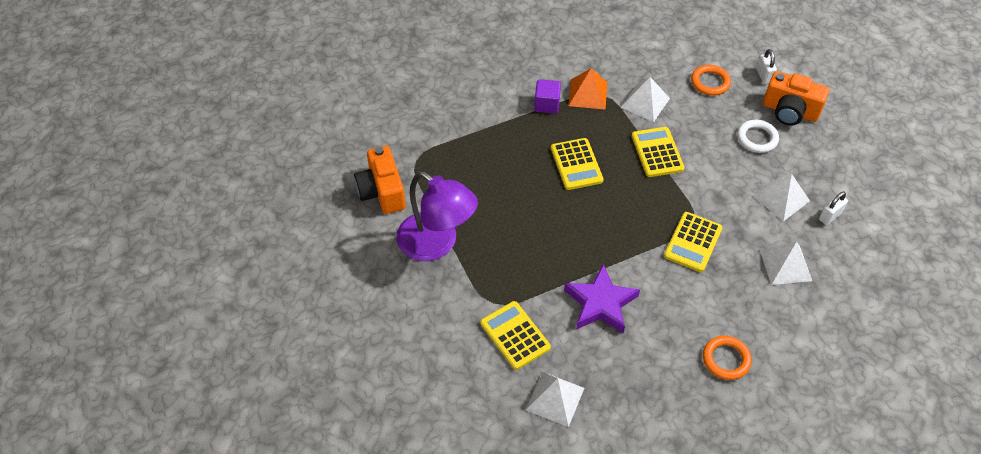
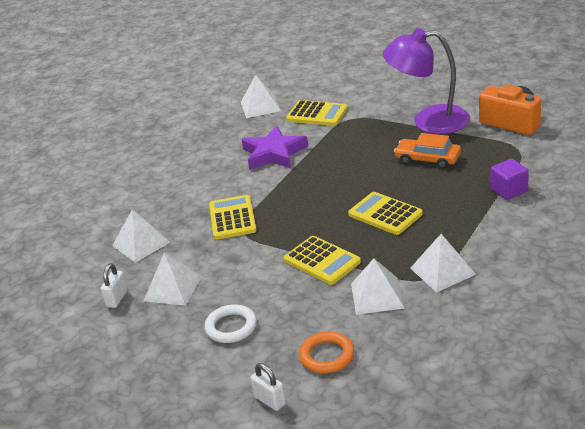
camera: 150 degrees right, 20 degrees down
(488, 198) = (428, 159): none -> orange car
(547, 104) = (469, 241): purple cube -> purple cube (509, 190)
(588, 94) = (442, 271): orange pyramid -> white pyramid
(726, 359) = (157, 172): orange ring -> none
(789, 111) = (212, 375): orange camera -> none

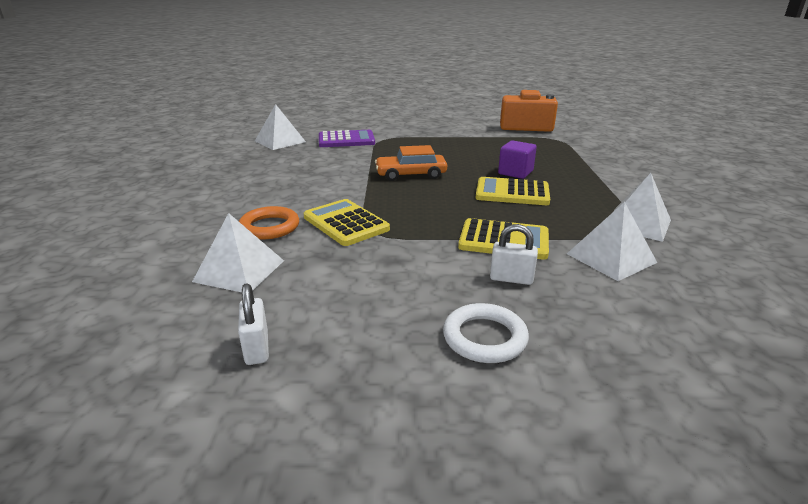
camera: 35 degrees left, 5 degrees down
(173, 288) = (341, 311): white pyramid -> none
(270, 400) = (680, 428): white padlock -> white padlock (511, 279)
(274, 153) = (334, 168): purple star -> none
(317, 114) = (346, 140): yellow calculator -> purple calculator
(327, 356) = (657, 336): orange ring -> orange ring (269, 227)
(428, 159) = (492, 153): orange car -> orange car (411, 174)
(429, 121) = (457, 133): purple lamp -> none
(509, 190) = (593, 162): purple cube -> purple cube (515, 172)

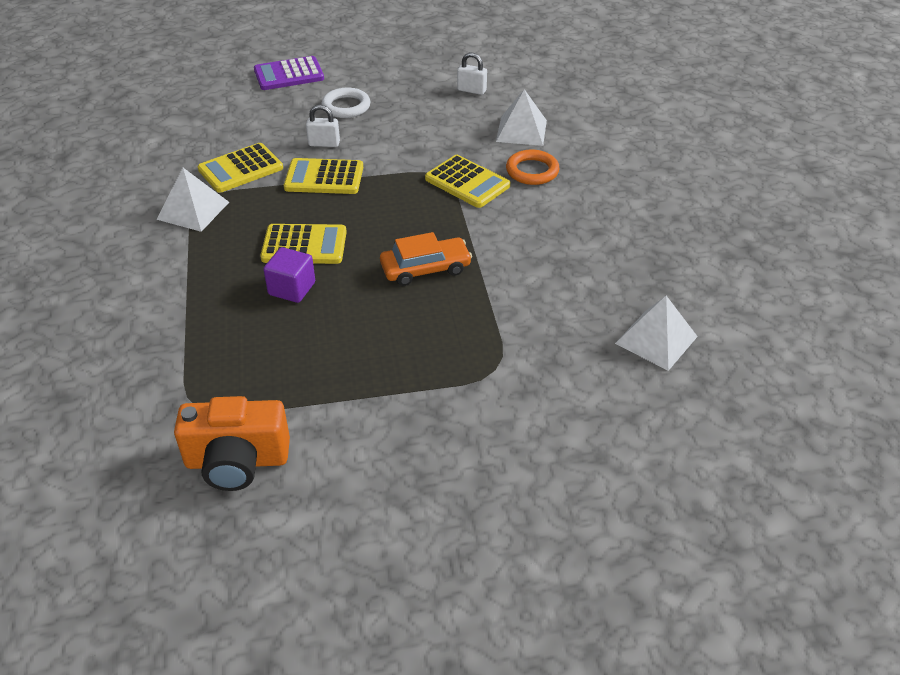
camera: 170 degrees right, 15 degrees up
(257, 348) = (471, 90): white padlock -> white padlock turned 45 degrees counterclockwise
(346, 140) = (554, 358): purple calculator -> purple calculator (289, 74)
(611, 258) = (240, 169): white pyramid -> yellow calculator

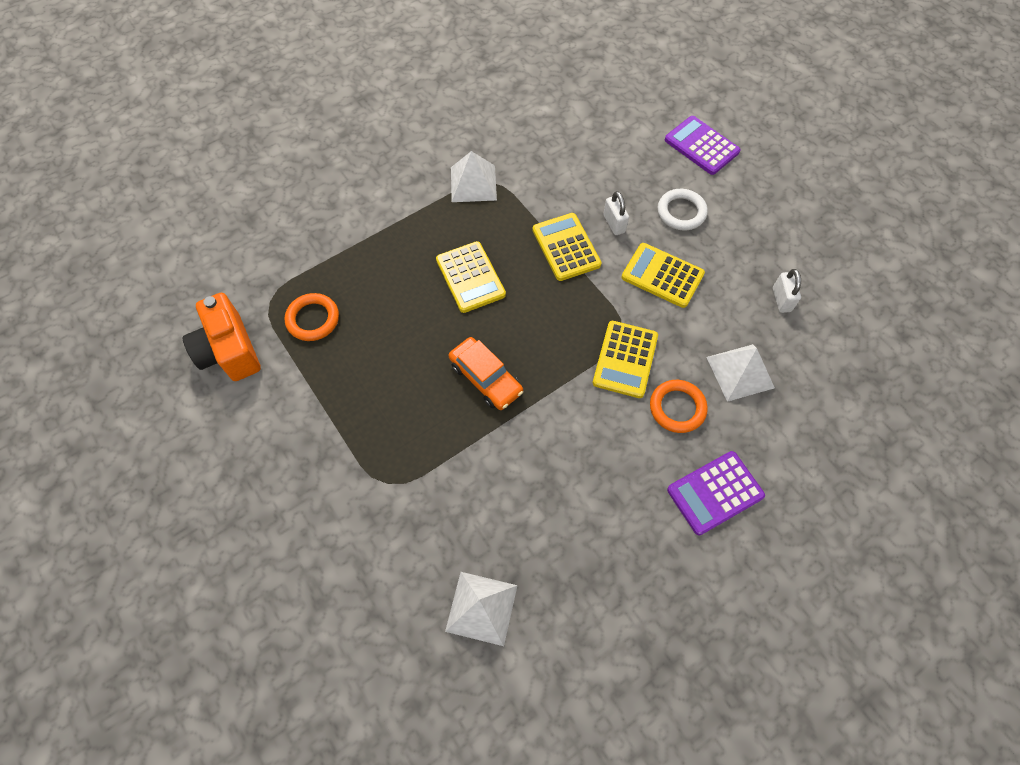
camera: 65 degrees right, 20 degrees up
(240, 169) = (543, 185): yellow calculator -> yellow calculator (662, 276)
(255, 375) = (313, 319): none -> orange ring
(292, 288) = (415, 295): purple cube -> none
(618, 178) = (715, 493): none -> purple calculator

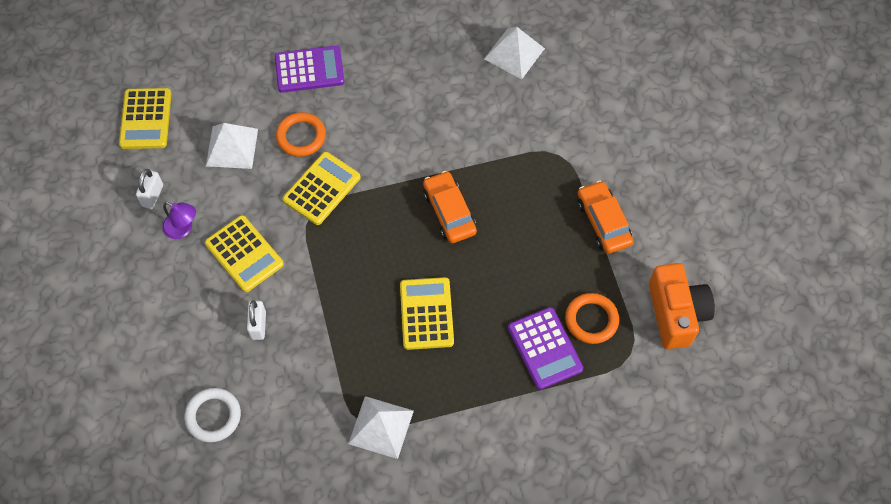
camera: 160 degrees left, 0 degrees up
(320, 420) = (603, 222): none -> orange car
(566, 247) = (319, 315): yellow calculator -> yellow calculator (146, 119)
(681, 212) = (184, 315): white ring -> white ring (213, 416)
(701, 146) = (111, 389): purple calculator -> purple calculator (545, 348)
(732, 279) = (183, 229): none -> purple lamp

